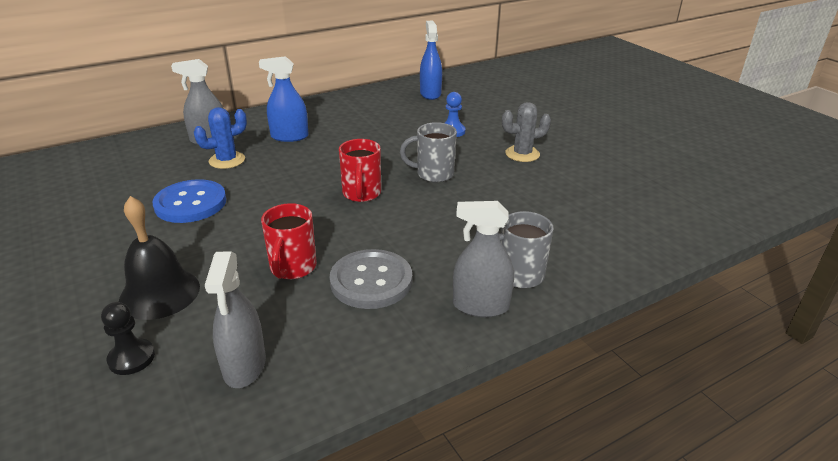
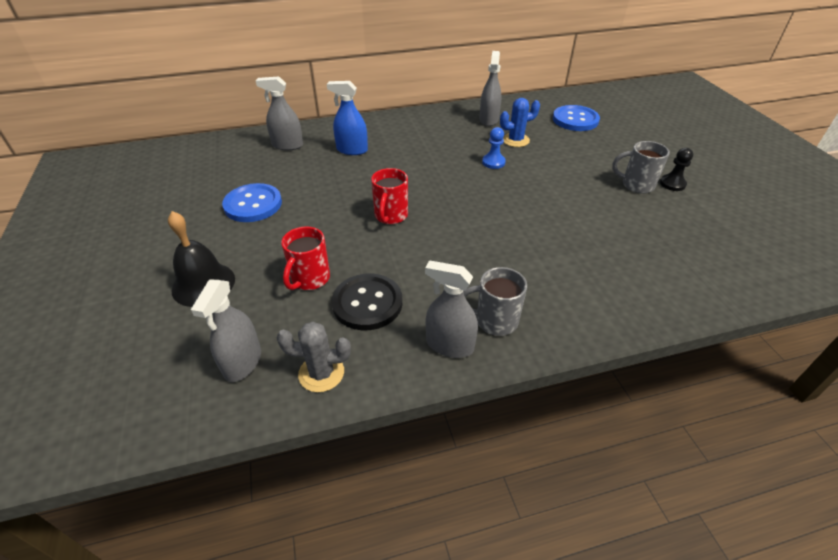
camera: 15 degrees right, 10 degrees up
(131, 358) = (165, 338): black pawn -> black pawn (672, 184)
(227, 160) = (294, 167): blue cactus -> blue cactus (515, 140)
(371, 281) = (367, 303): grey button -> black button
(430, 94) = (488, 120): blue spray bottle -> grey spray bottle
(433, 174) = (459, 205): grey mug -> grey mug (636, 185)
(519, 85) = (575, 120): none -> blue button
(522, 154) = (548, 195): grey cactus -> grey cactus (321, 373)

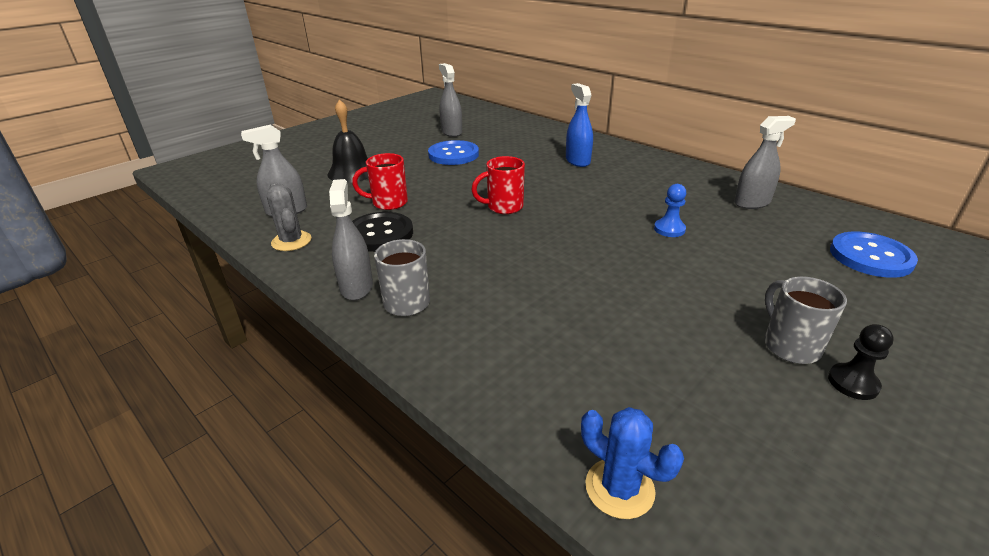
camera: 60 degrees right, 10 degrees down
(287, 145) = (545, 138): grey spray bottle -> grey spray bottle (451, 132)
(515, 140) = (738, 230): blue cactus -> blue cactus (619, 488)

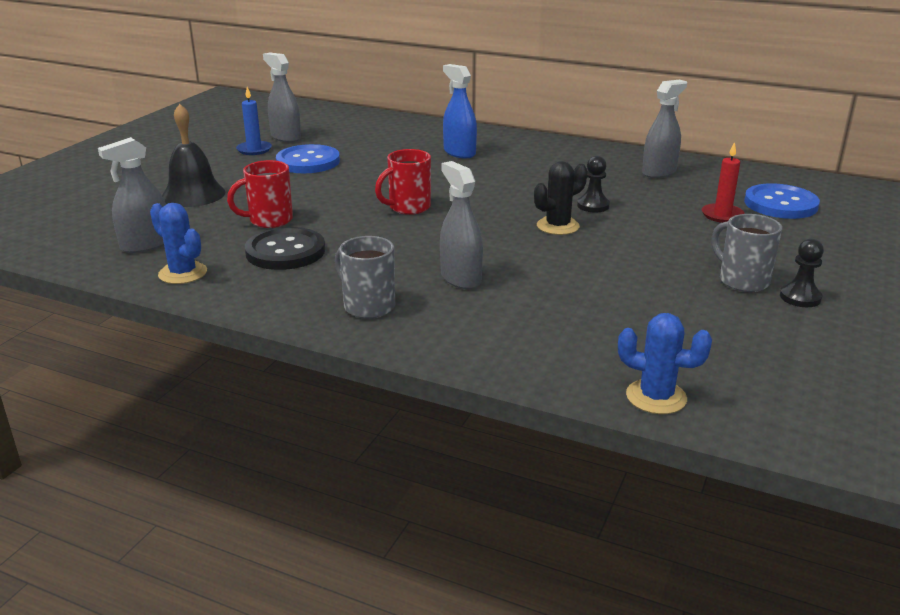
camera: 20 degrees left, 5 degrees down
(291, 241) = (183, 273): grey cactus -> blue cactus
(356, 287) = (301, 302): grey spray bottle -> grey spray bottle (460, 278)
(422, 140) = (254, 150): none -> blue candle
(624, 246) = (558, 226): none -> black cactus
(669, 229) = (593, 206): blue pawn -> black pawn
(799, 260) = (722, 215): none -> red candle

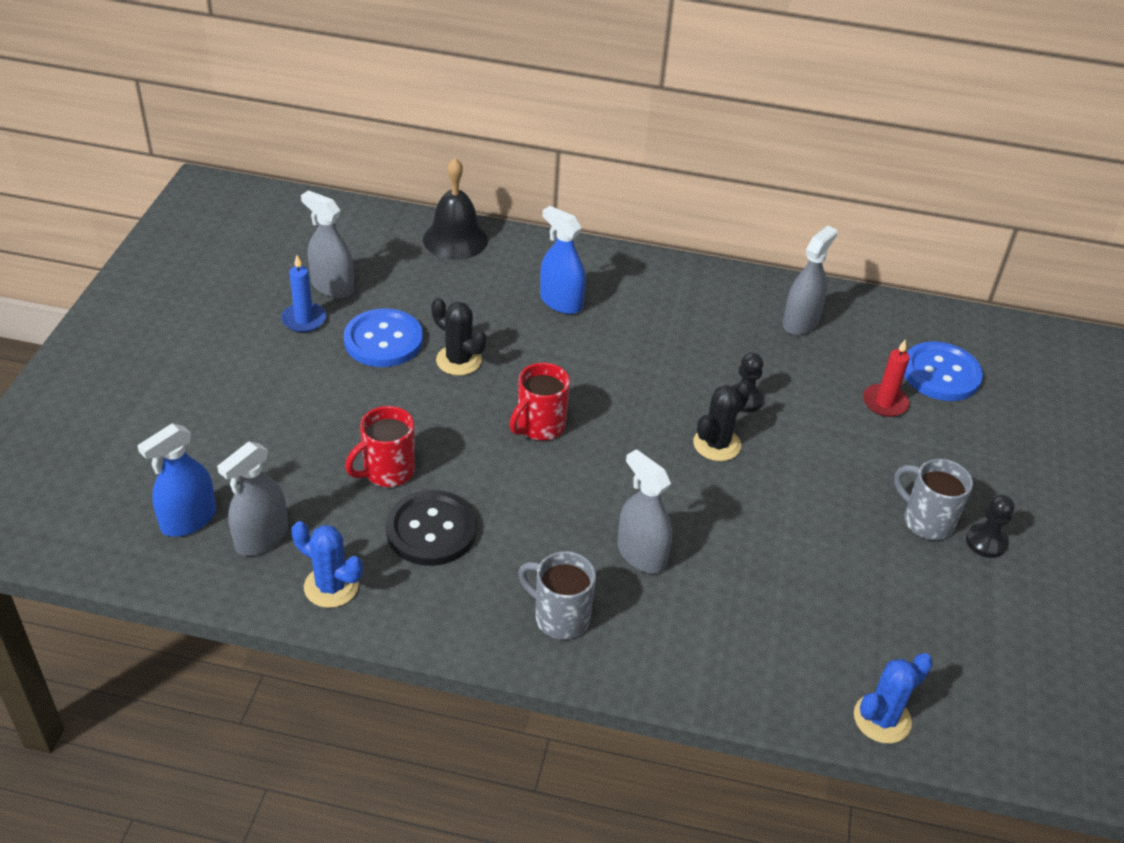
camera: 15 degrees left, 15 degrees up
(96, 232) = (189, 520): none -> blue spray bottle
(193, 194) = (271, 427): black bell -> black bell (455, 239)
(361, 173) = (458, 360): none -> black cactus
(656, 397) = (882, 719): blue cactus -> blue cactus turned 45 degrees counterclockwise

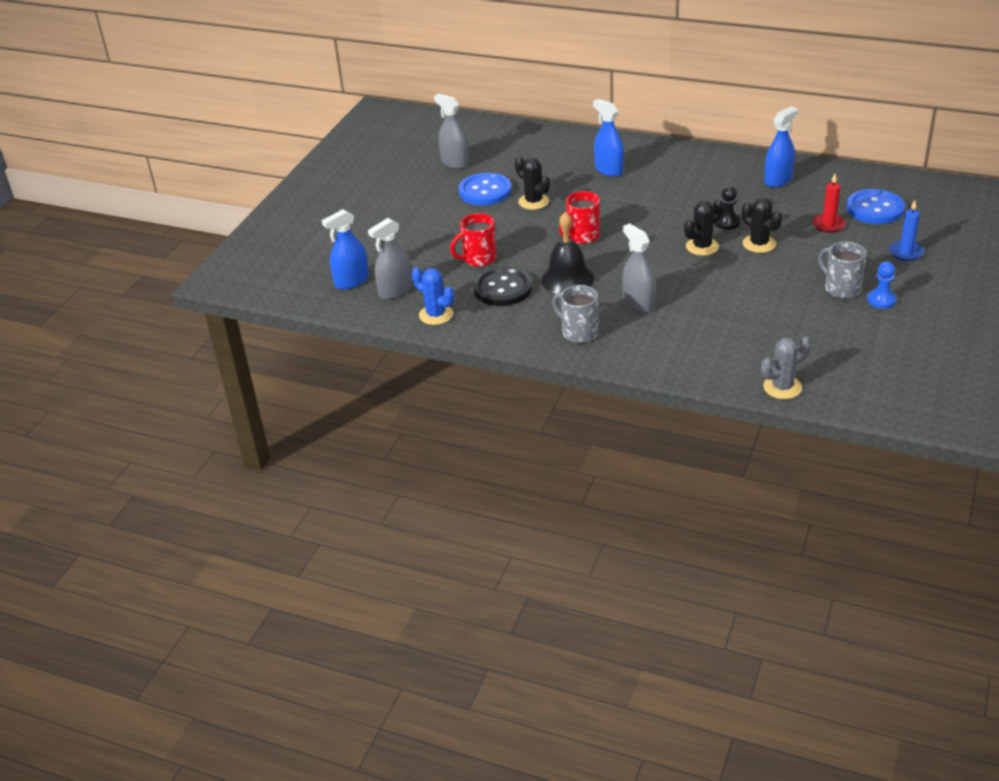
camera: 15 degrees right, 5 degrees down
(304, 319) = (434, 180): blue candle -> blue candle (906, 252)
(455, 239) = (541, 135): black bell -> black bell (567, 279)
(796, 438) = (759, 244): none -> black cactus
(800, 322) = (778, 180): grey spray bottle -> blue spray bottle
(882, 719) = (782, 387): blue cactus -> grey cactus
(986, 542) = (881, 300): black pawn -> blue pawn

